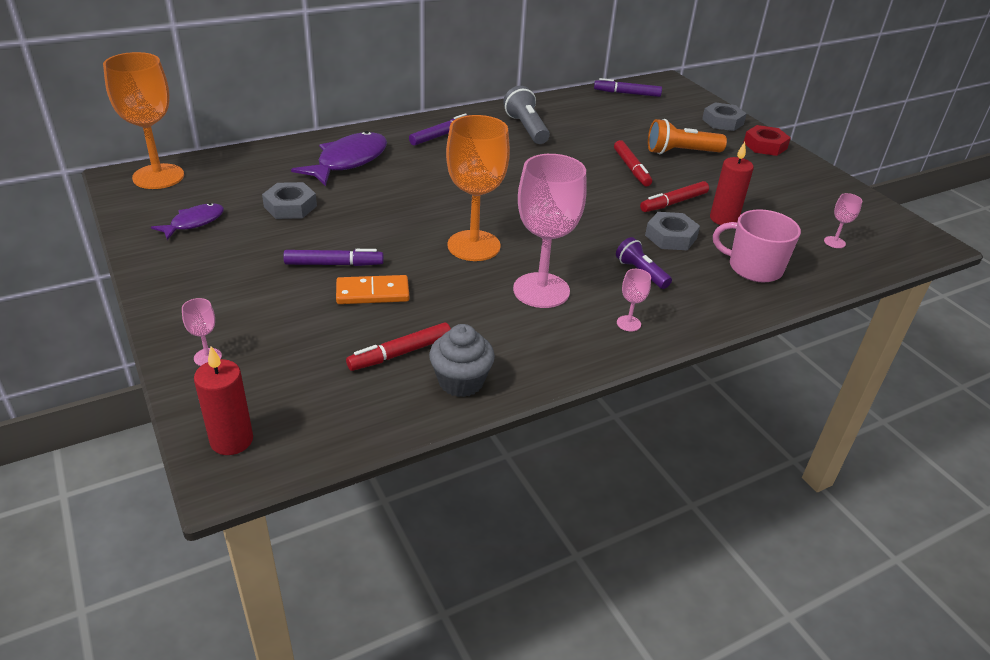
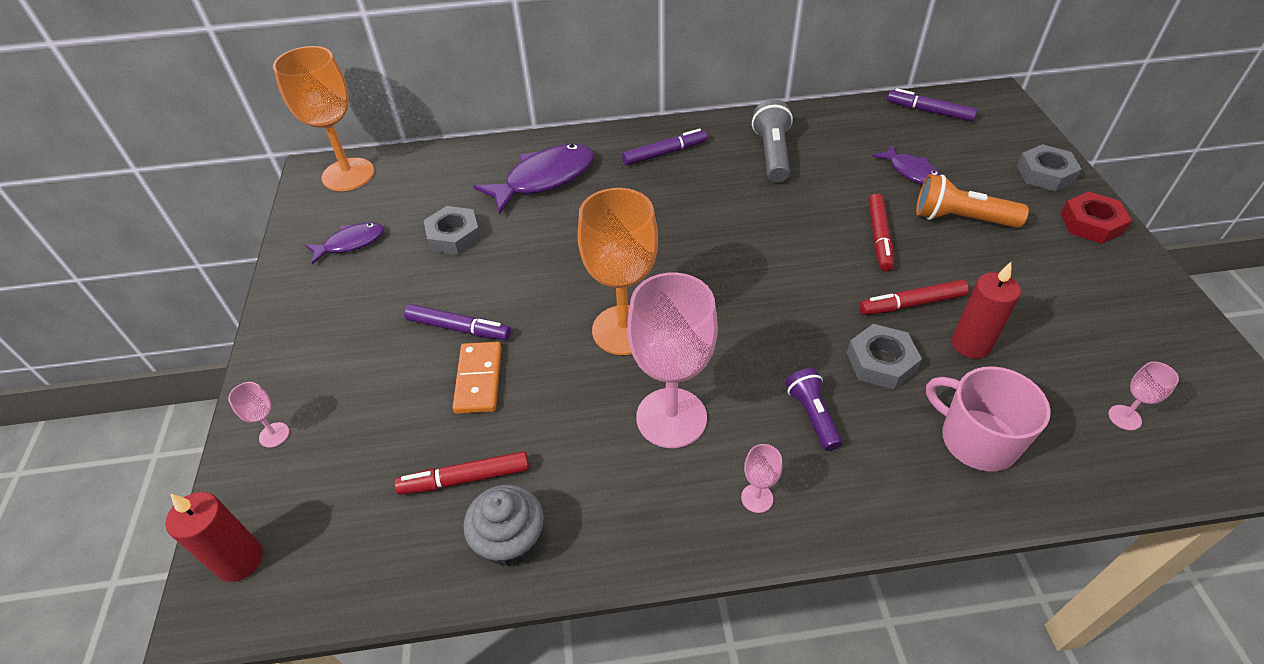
camera: 25 degrees right, 10 degrees up
(372, 293) = (479, 379): orange domino -> orange domino turned 75 degrees clockwise
(633, 129) = (911, 171): none -> purple fish

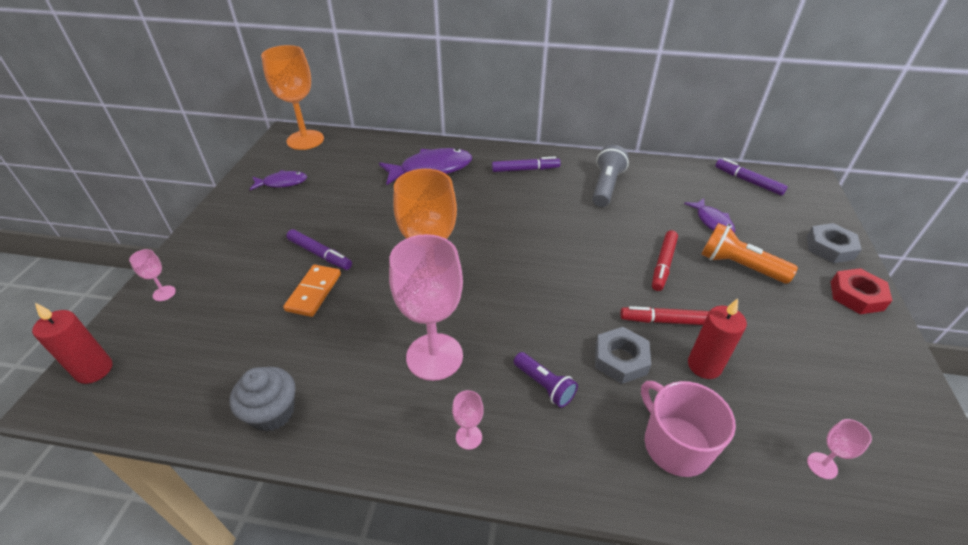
camera: 15 degrees right, 5 degrees down
(454, 236) = (350, 193): grey nut -> none
(465, 478) = (266, 358): red marker -> none
(812, 415) = (544, 385): purple flashlight -> purple flashlight turned 135 degrees clockwise

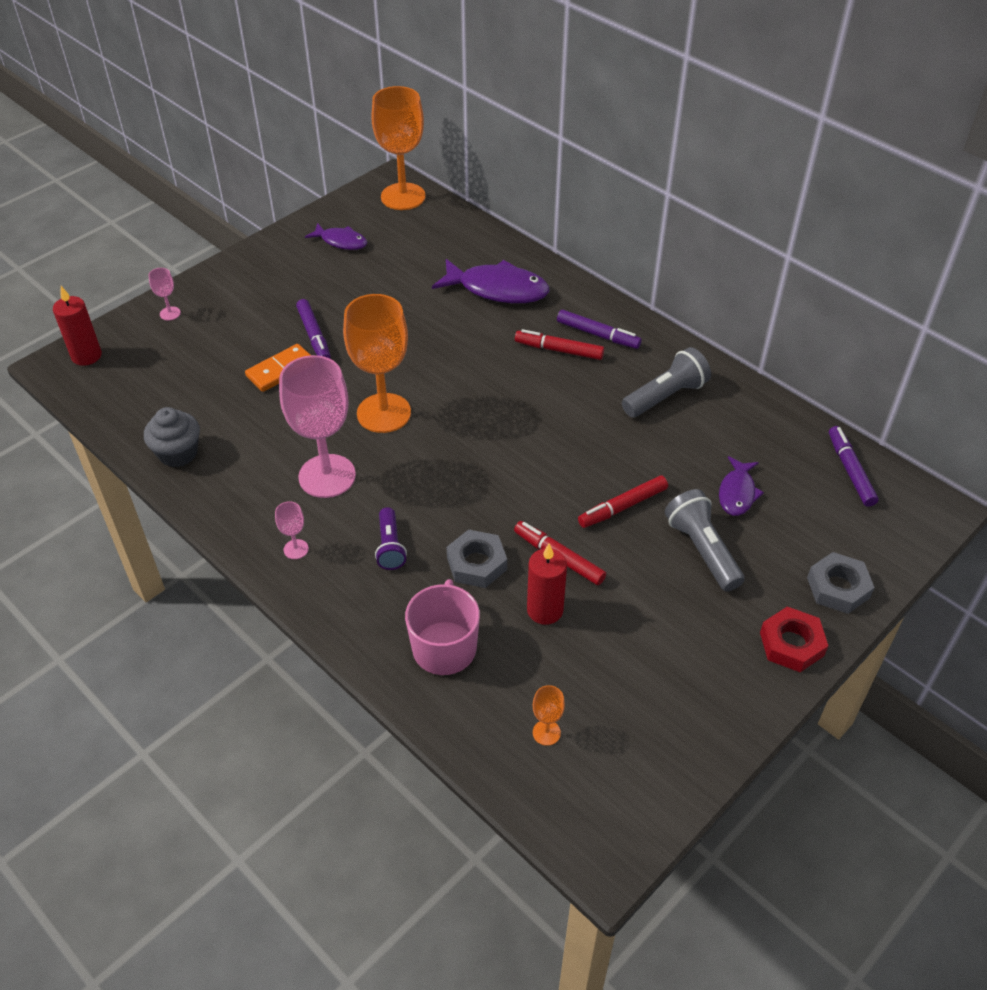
camera: 35 degrees right, 5 degrees up
(511, 188) = (559, 350): none -> red marker
(739, 266) = (702, 550): orange flashlight -> grey flashlight
(822, 465) = (546, 732): pink goblet -> orange goblet

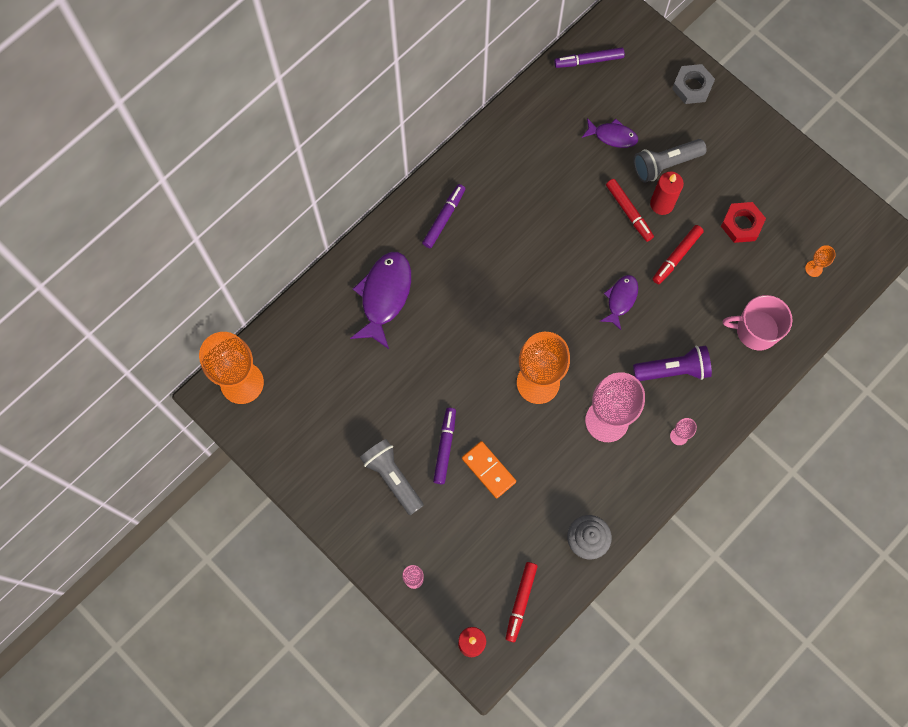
camera: 90 degrees left, 25 degrees up
(314, 336) = (445, 447): purple marker -> purple marker turned 60 degrees counterclockwise
(341, 241) = (311, 435): purple fish -> purple fish (620, 299)
(390, 547) = (673, 370): purple flashlight -> purple flashlight, size x1.52
(476, 563) = (685, 310): grey nut -> none
(545, 610) = (722, 267): red candle -> red candle (662, 204)
(559, 350) = (463, 249): red marker -> red marker (520, 602)
(665, 396) = (515, 174): grey flashlight -> grey flashlight (392, 477)
(791, 644) = (738, 121): red nut -> red nut (741, 224)

